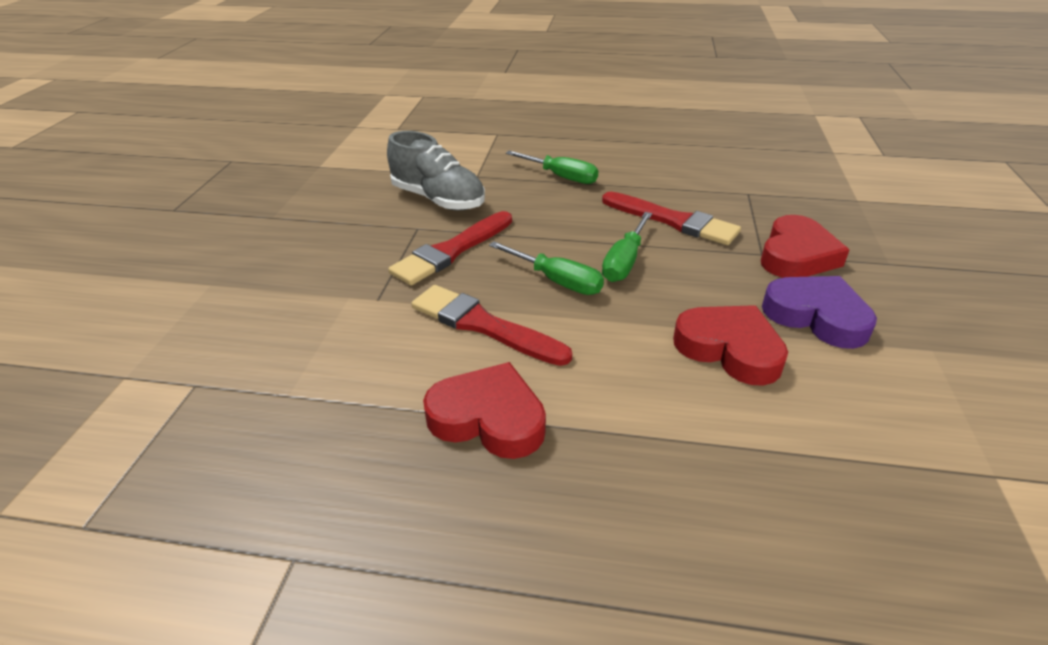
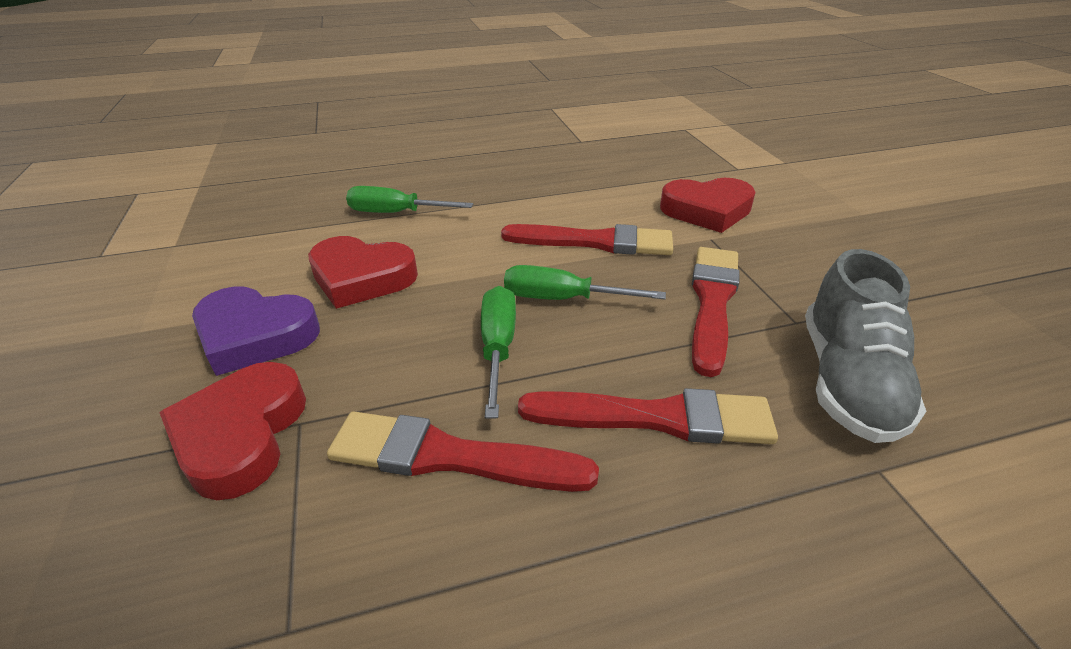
camera: 155 degrees right, 0 degrees up
(438, 199) = (847, 381): grey shoe -> grey shoe turned 90 degrees counterclockwise
(488, 418) = (536, 195): red heart -> red heart (707, 210)
(555, 210) = (656, 418): none -> red brush
(561, 177) = (729, 531): green screwdriver -> green screwdriver (396, 213)

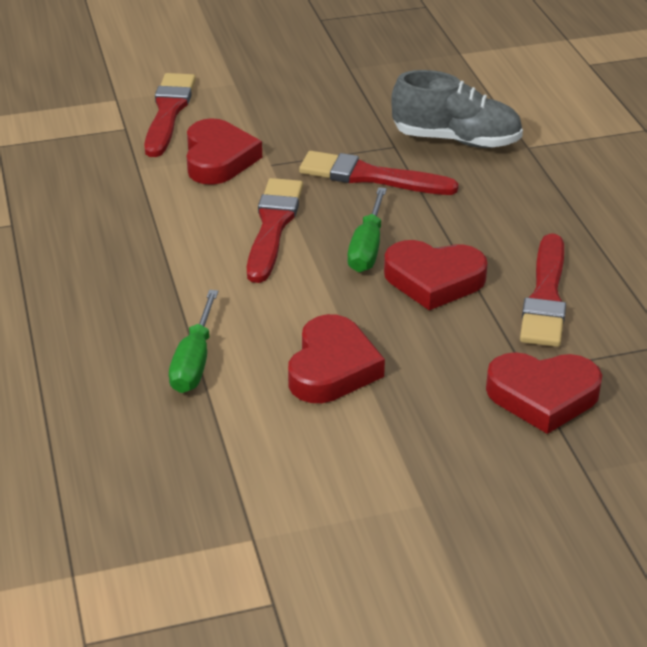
camera: 90 degrees left, 0 degrees up
(255, 335) = (427, 419): purple heart -> none
(498, 347) = (434, 280): green screwdriver -> red heart
(656, 418) = (499, 214): red brush -> red brush (168, 112)

